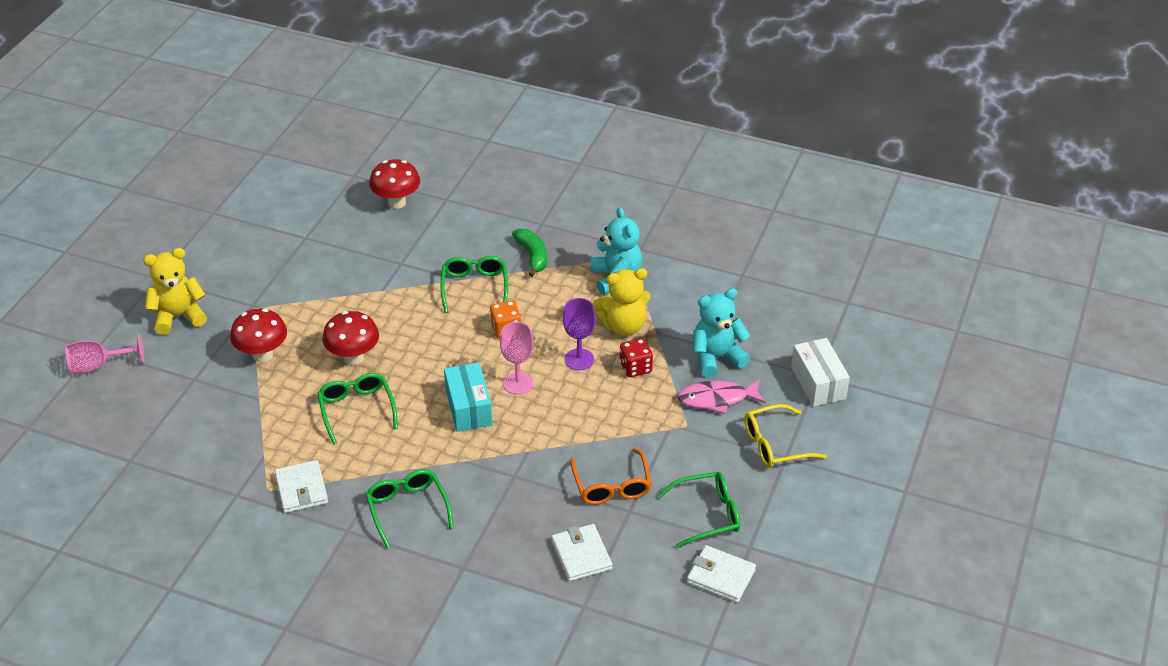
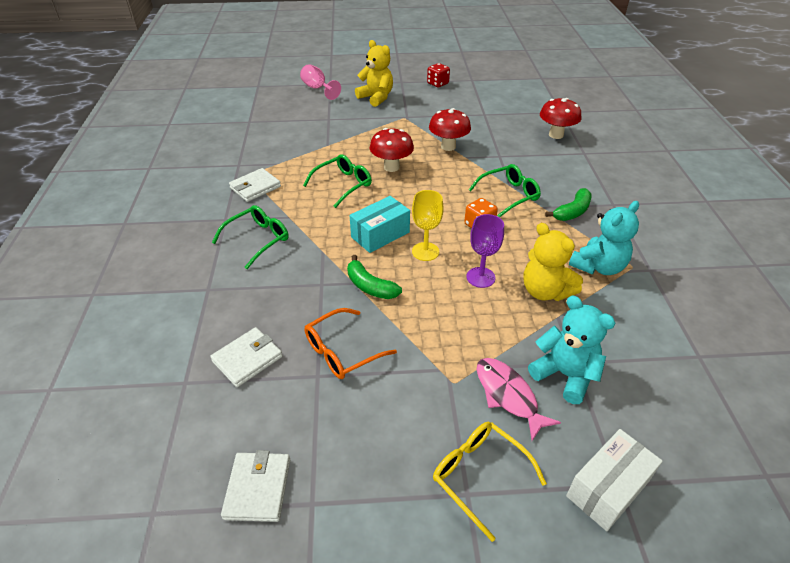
camera: 65 degrees right, 0 degrees up
(262, 355) = (366, 134): red mushroom -> red mushroom (448, 146)
(518, 383) = (425, 251): pink goblet -> yellow goblet
(541, 440) = (370, 286): none -> green banana
(635, 367) = (501, 317): red dice -> red dice (437, 83)
(707, 514) = (342, 444): green glasses -> none

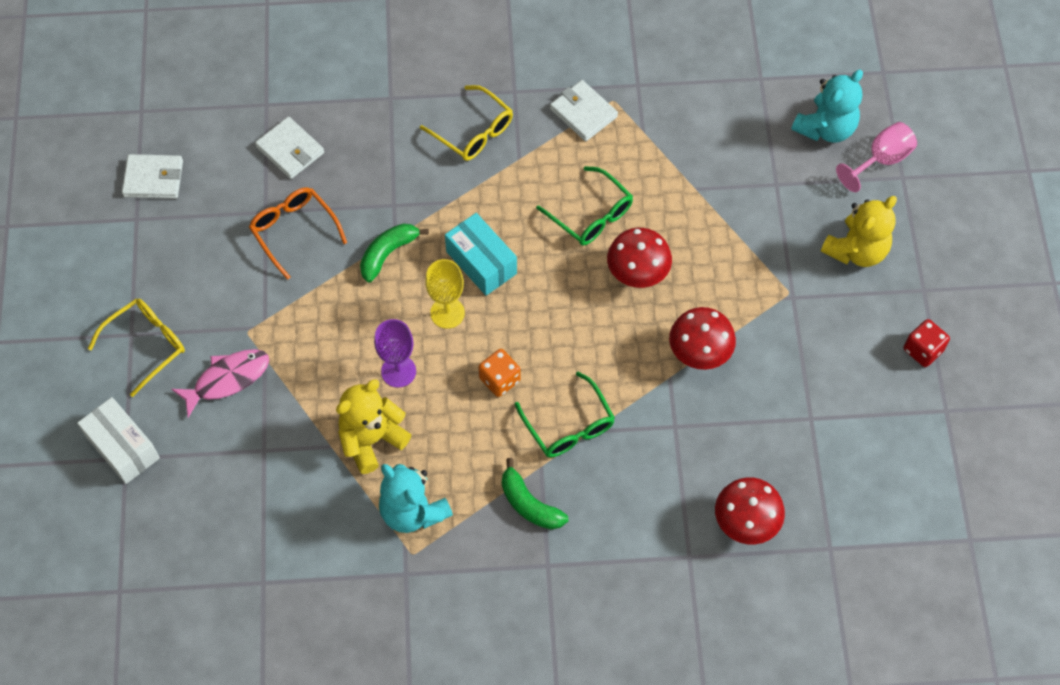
camera: 90 degrees right, 20 degrees up
(258, 239) = (473, 132): green glasses -> yellow glasses
(565, 375) = (248, 437): turquoise teddy bear -> turquoise teddy bear (825, 128)

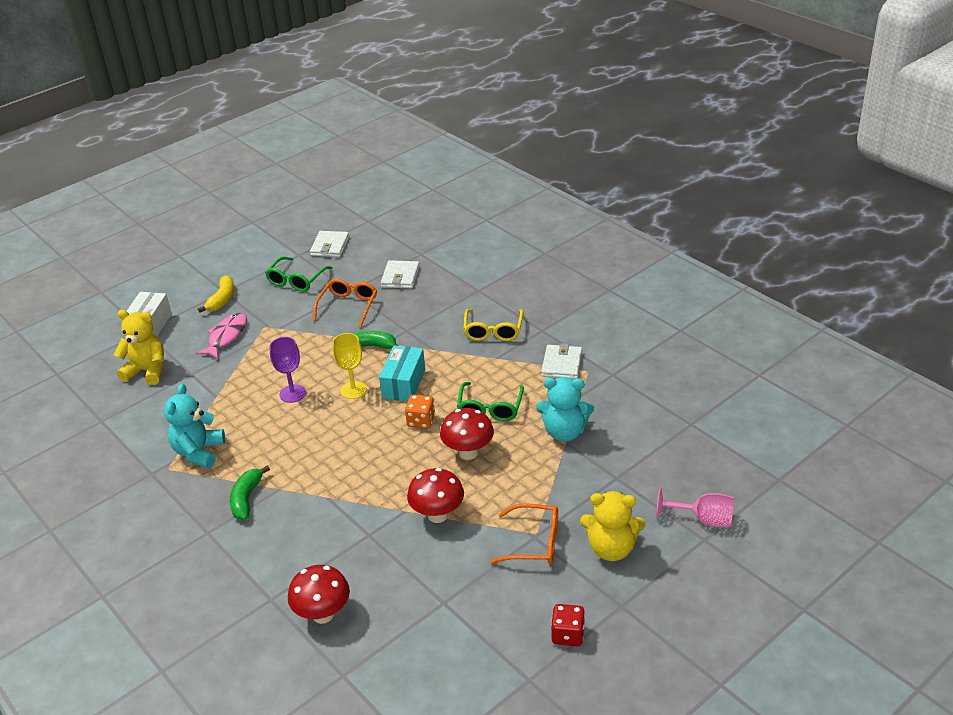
camera: 55 degrees right, 25 degrees down
(146, 345) = (222, 299): yellow glasses -> yellow banana
(153, 179) = (330, 246): white wallet -> white wallet turned 45 degrees clockwise
(227, 379) = (226, 336): pink fish -> pink fish turned 90 degrees counterclockwise
(371, 439) = (235, 409): yellow teddy bear -> yellow teddy bear (147, 371)
(500, 379) = (327, 436): orange dice -> orange dice (421, 421)
(569, 426) = (321, 484): green glasses -> green glasses (296, 280)
(799, 302) = (534, 542): none -> orange glasses
(825, 128) = (693, 476): turquoise teddy bear -> turquoise teddy bear (564, 432)

